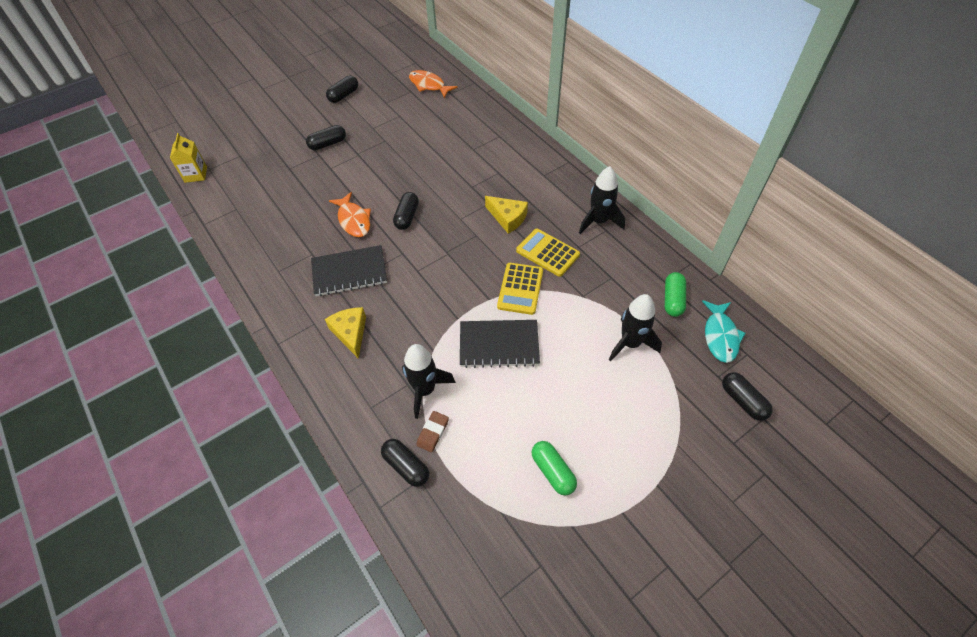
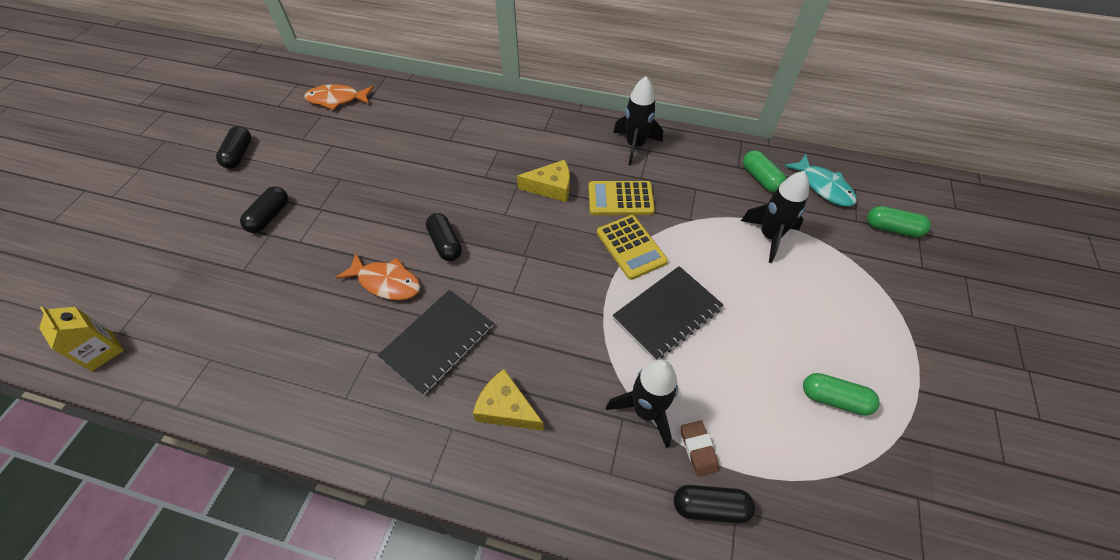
camera: 40 degrees left, 0 degrees up
(743, 401) = (892, 228): black capsule -> green capsule

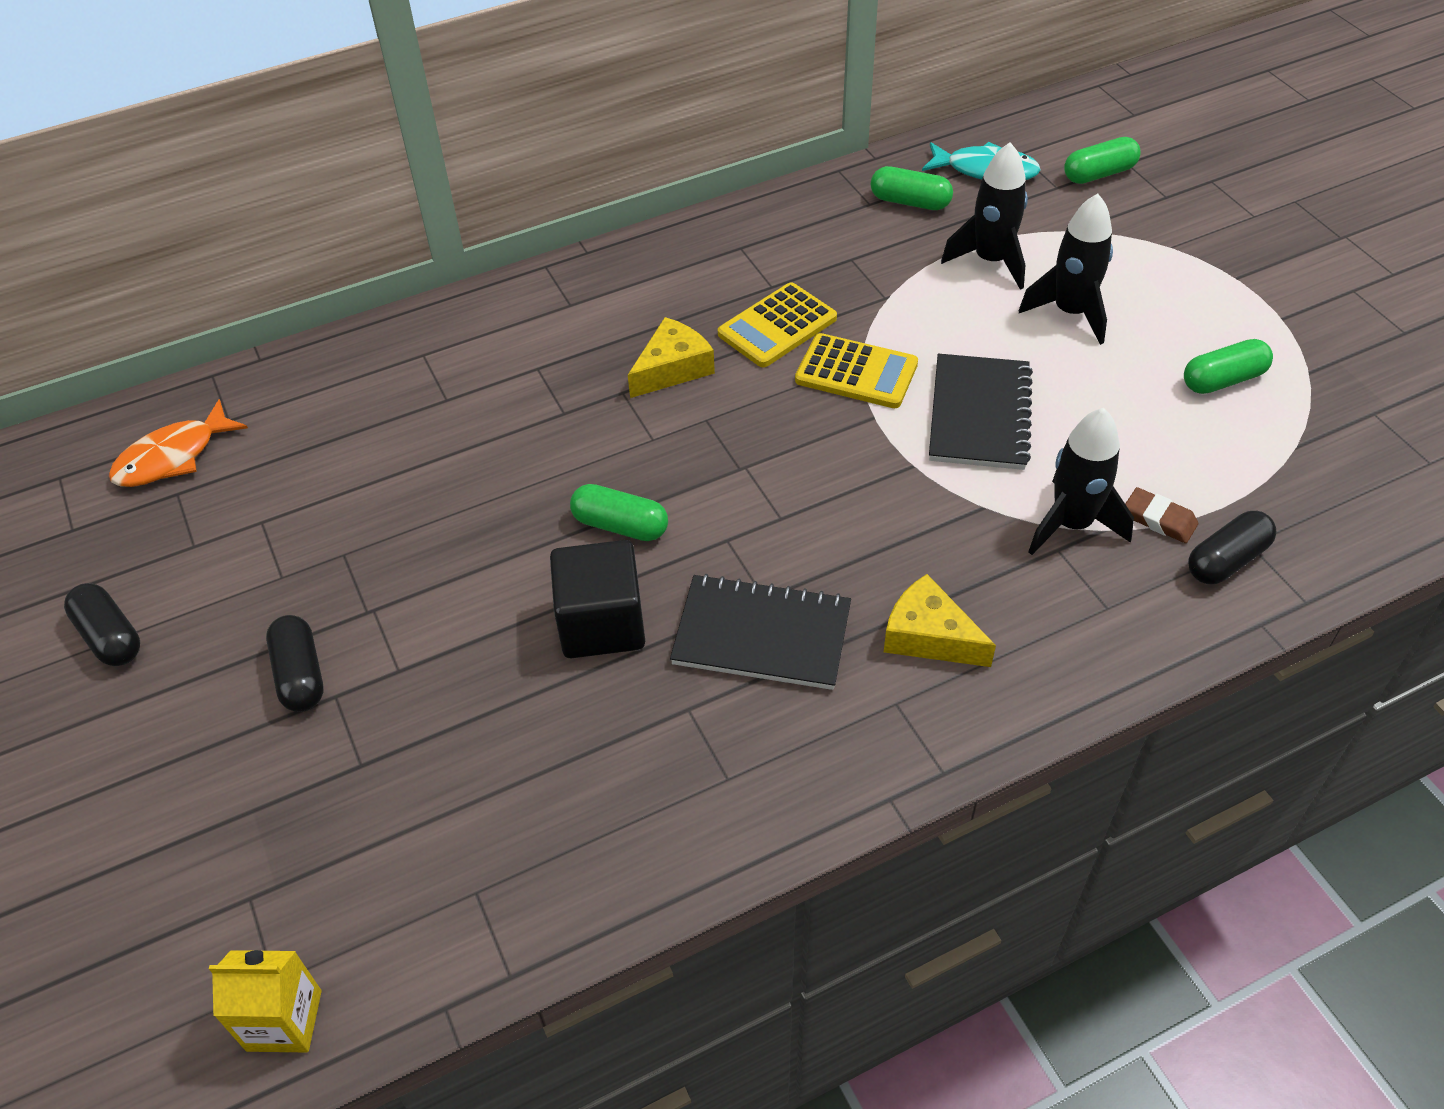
camera: 40 degrees left, 5 degrees down
(386, 282) = (602, 623): orange fish -> black cube
(438, 342) = (762, 635): black notebook -> black notebook turned 75 degrees counterclockwise
(445, 244) = (620, 525): black capsule -> green capsule
(506, 408) = (929, 636): yellow cheese -> yellow cheese turned 45 degrees clockwise
(635, 145) = (717, 252): black rocket -> black rocket (1070, 313)

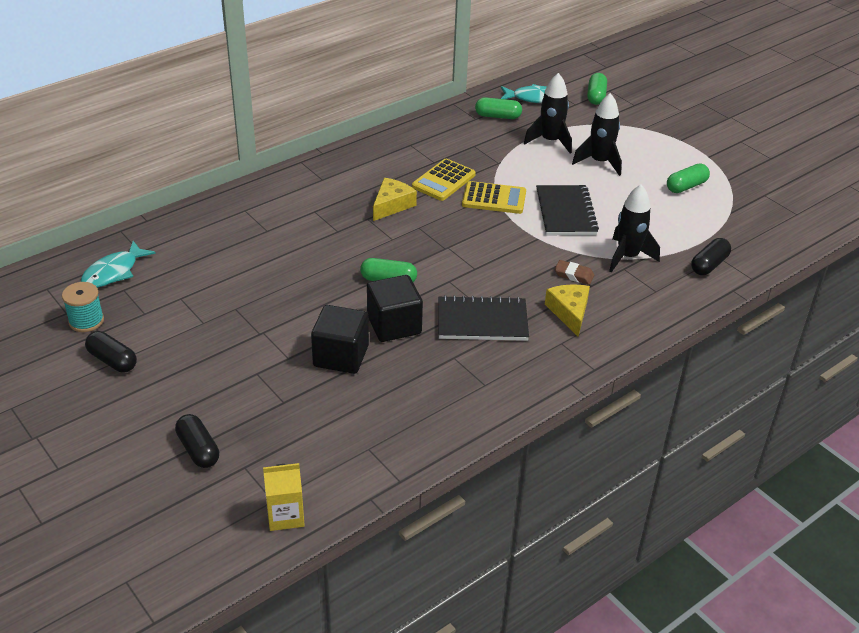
camera: 15 degrees left, 10 degrees down
(97, 550) = (86, 321): none -> turquoise spool
(173, 457) = (113, 272): orange fish -> turquoise fish
(300, 675) = (233, 366): black capsule -> black capsule (198, 449)
(489, 679) = (341, 356): none -> black cube
(929, 636) = (569, 312): yellow cheese -> yellow cheese turned 60 degrees clockwise
(1099, 174) = (596, 96): green capsule -> green capsule turned 45 degrees counterclockwise
(1159, 519) = (671, 250): brown eraser -> brown eraser (574, 275)

